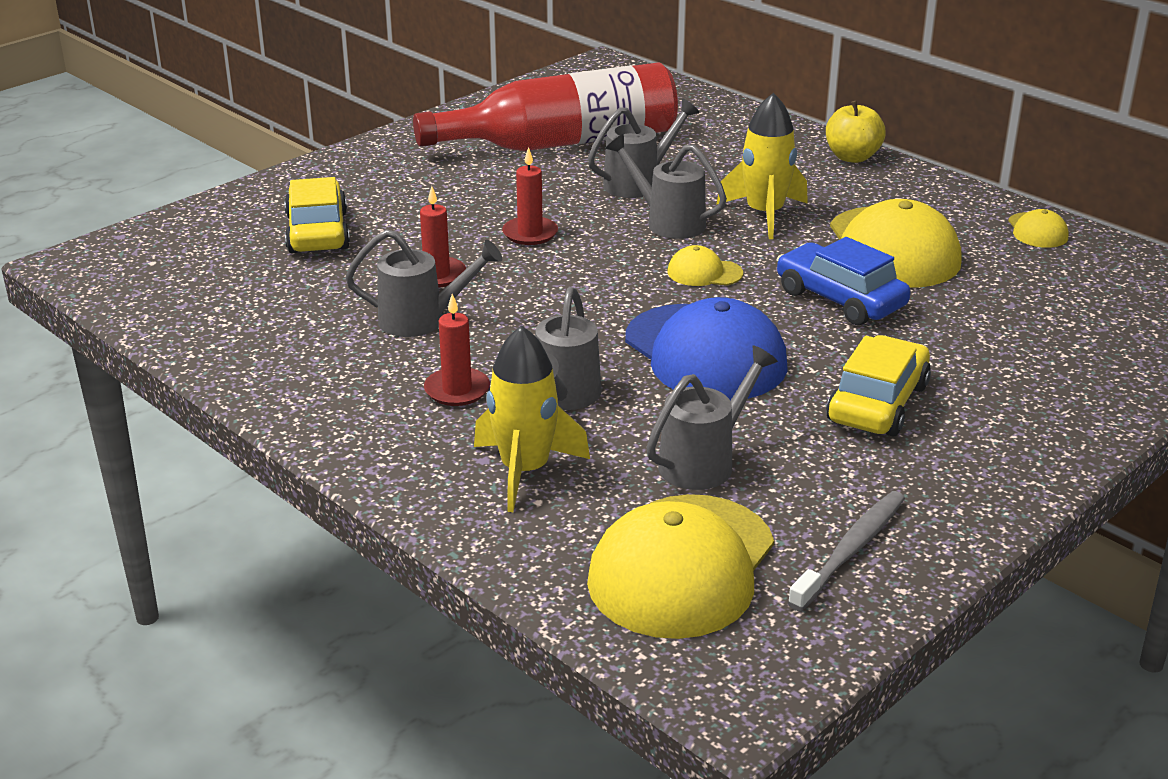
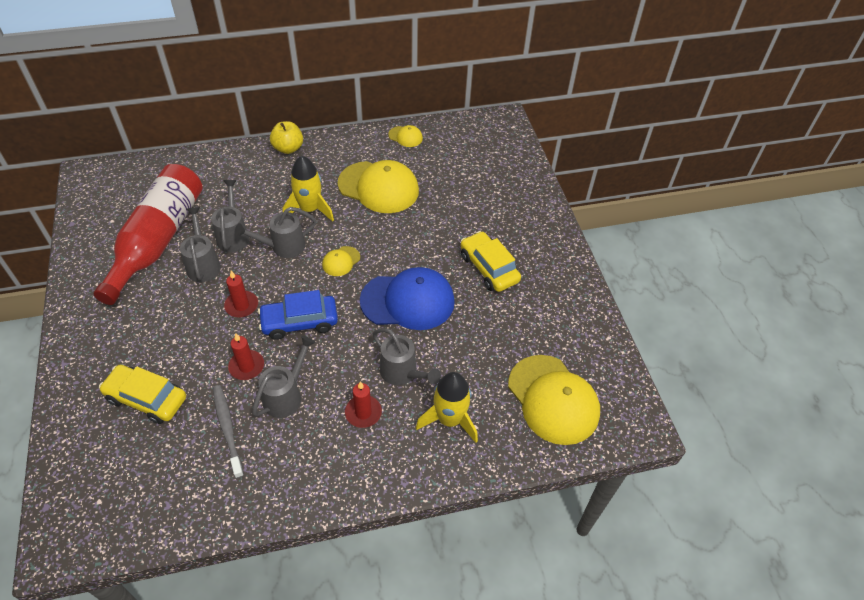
camera: 60 degrees left, 20 degrees up
(704, 462) = (488, 350): grey watering can -> grey watering can (203, 264)
(840, 299) = (403, 230): blue car -> blue car (299, 322)
(851, 550) = (576, 338): grey toothbrush -> grey toothbrush (227, 429)

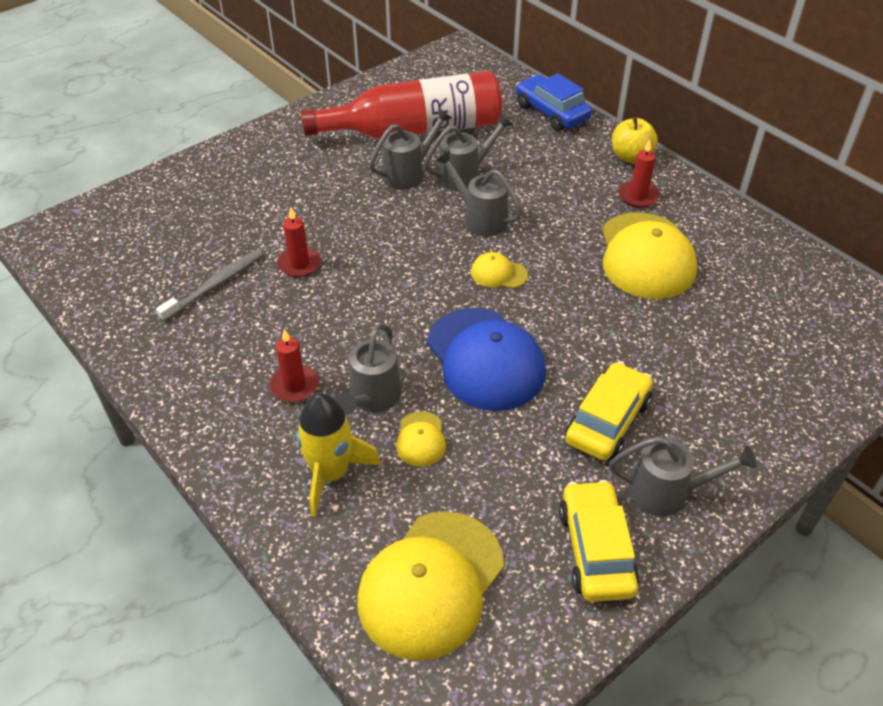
camera: 65 degrees right, 5 degrees down
(146, 399) = (219, 214): yellow car -> yellow car (596, 550)
(241, 305) = (375, 225): red candle -> red candle (638, 196)
(286, 395) = (280, 311): grey watering can -> grey watering can (667, 493)
(299, 322) = (384, 278): blue car -> blue car (551, 112)
(310, 209) = (554, 214): yellow rocket -> none
(405, 136) = (760, 243): yellow cap -> yellow cap (421, 439)

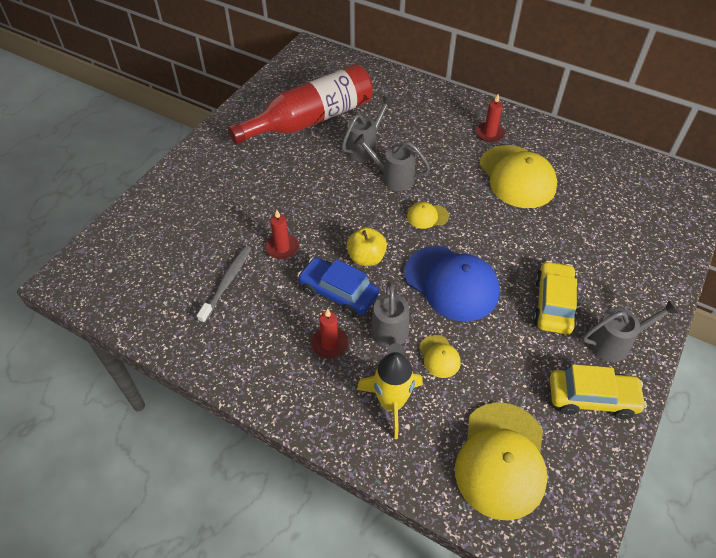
camera: 20 degrees left, 5 degrees up
(408, 173) = (324, 155): grey watering can -> none
(551, 112) = (400, 83): blue car -> blue car (338, 293)
(596, 550) = (592, 398): yellow car -> yellow car turned 120 degrees clockwise
(631, 157) = (470, 105): yellow apple -> yellow apple (366, 258)

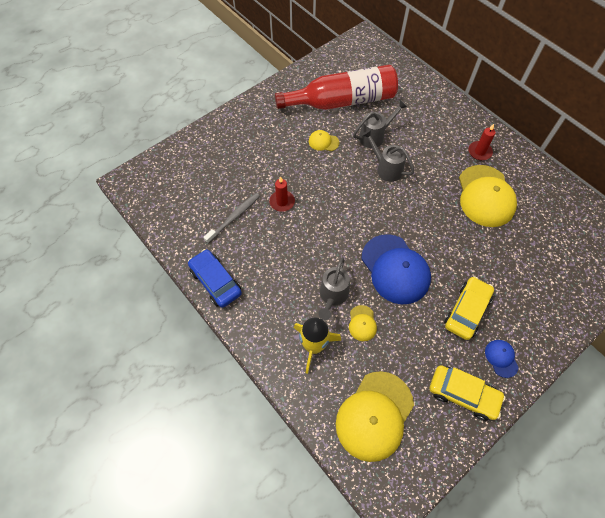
camera: 20 degrees right, 10 degrees up
(329, 344) = (288, 287): red candle -> none
(338, 293) = (308, 250): blue car -> blue car (215, 282)
(366, 258) = (340, 229): yellow apple -> none
(427, 216) = (399, 209): yellow cap -> yellow cap (323, 142)
(615, 343) = (501, 358): grey watering can -> blue cap

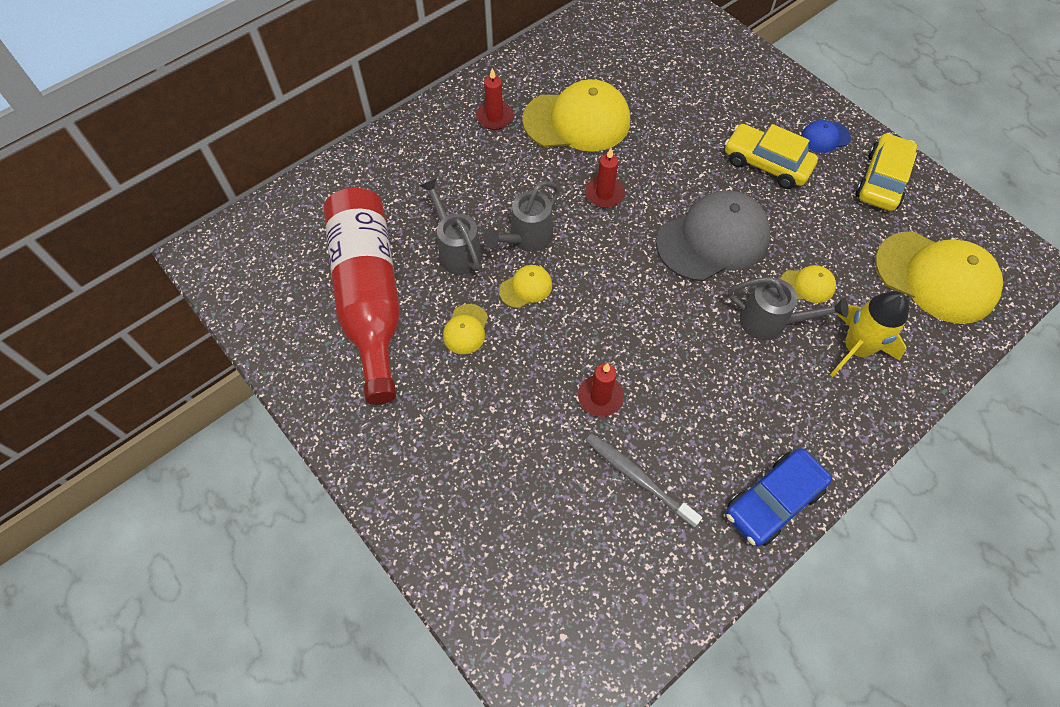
camera: 90 degrees left, 0 degrees up
(351, 168) = (526, 288): none -> yellow cap
(395, 269) = (713, 239): blue cap -> grey cap
(425, 209) = (604, 194): none -> red candle

